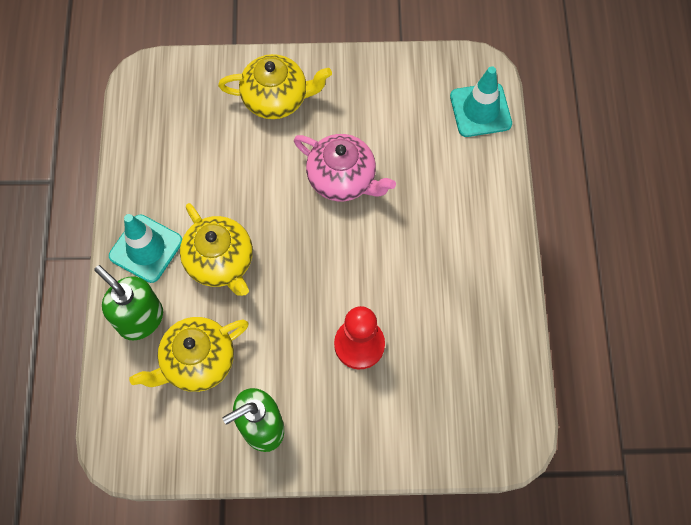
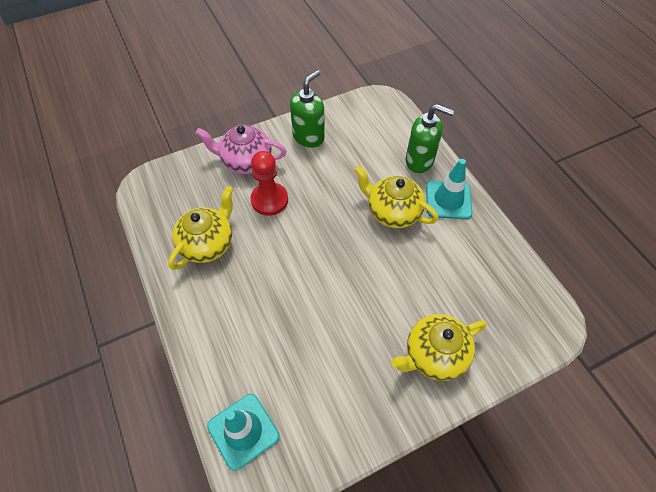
camera: 155 degrees right, 10 degrees down
(197, 362) = (368, 153): yellow teapot -> yellow teapot (208, 243)
(343, 179) = (338, 307): pink teapot -> pink teapot (245, 161)

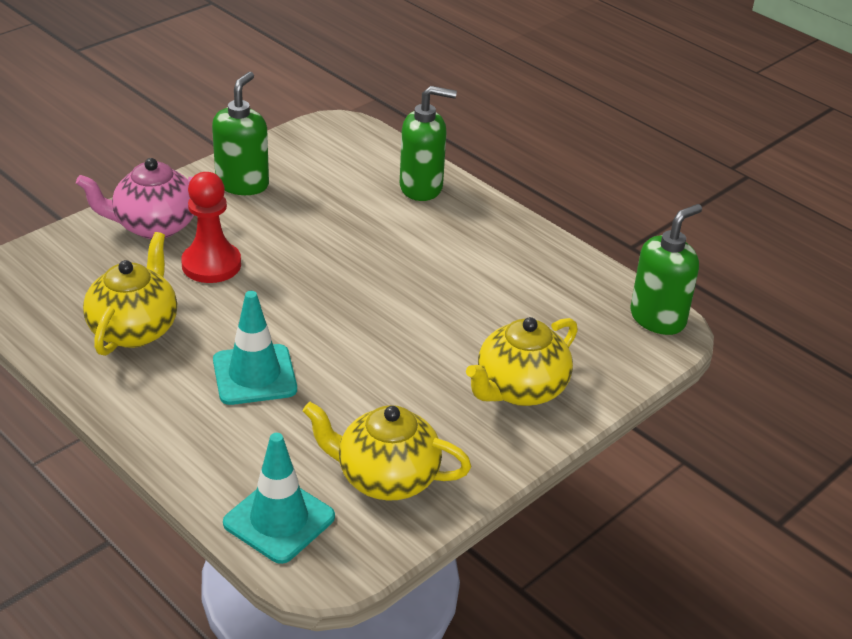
camera: 20 degrees left, 20 degrees down
(392, 212) = (403, 249): yellow teapot -> yellow teapot (385, 478)
(448, 200) = (479, 224): turquoise traffic cone -> turquoise traffic cone (254, 375)
(550, 312) = (658, 318): none -> green soap dispenser

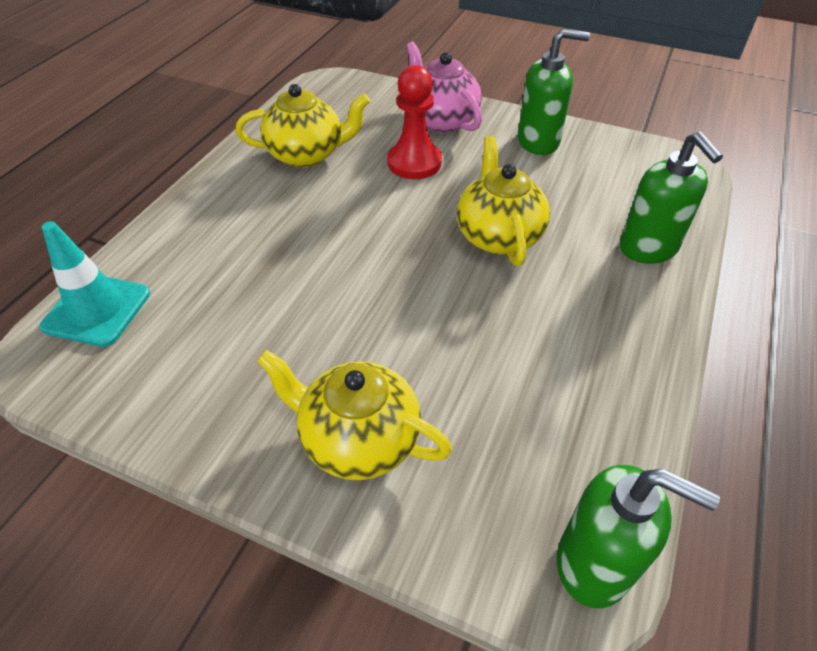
camera: 70 degrees right, 10 degrees up
(254, 375) = (283, 233): turquoise traffic cone -> none
(385, 478) = (171, 365): yellow teapot -> yellow teapot (498, 235)

